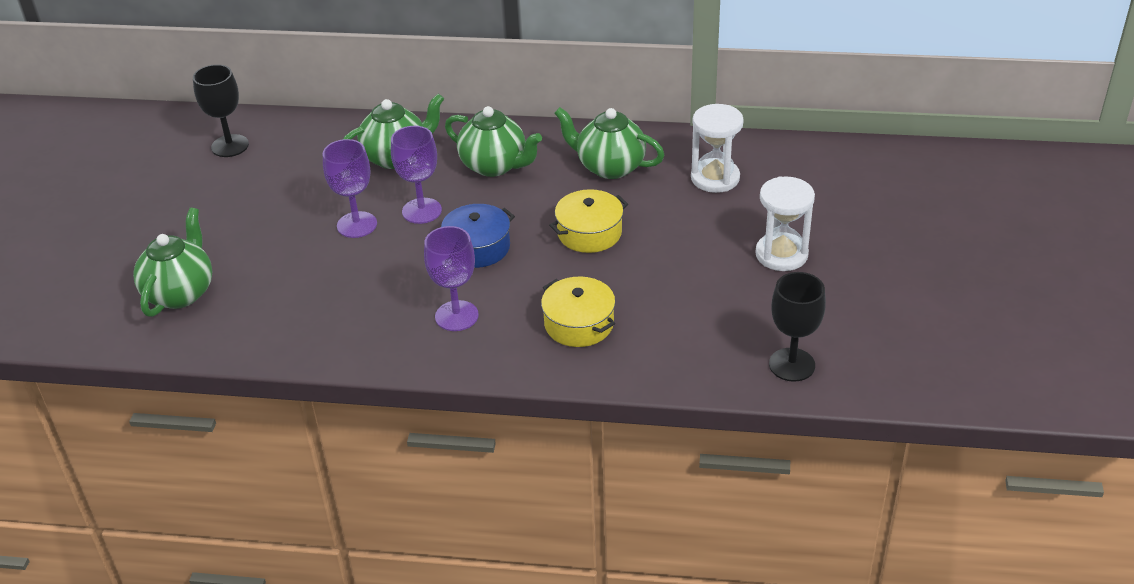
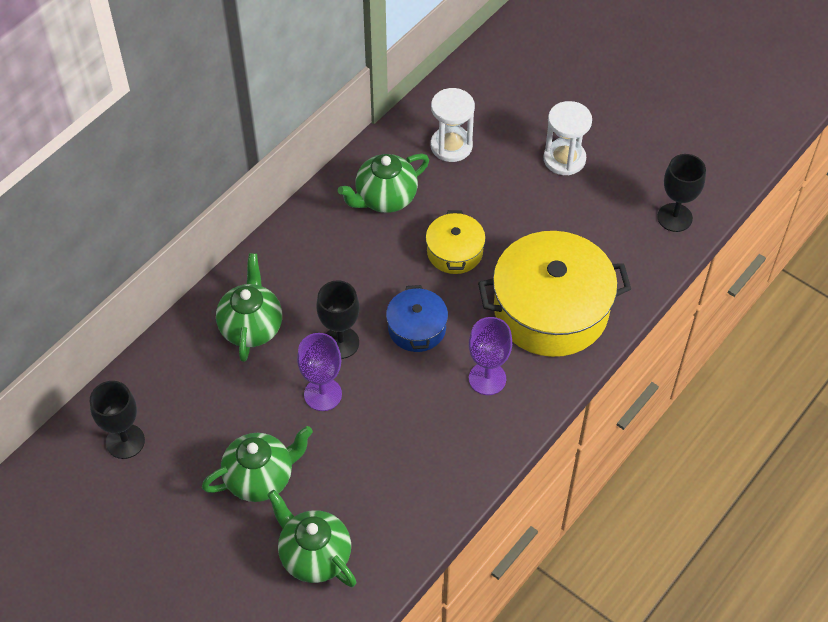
camera: 60 degrees left, 15 degrees up
(422, 211) = (340, 343): purple goblet -> black goblet
(494, 166) = (321, 268): green teapot -> green teapot (260, 478)
(579, 324) = (551, 310): yellow pot -> yellow pot, size x1.99

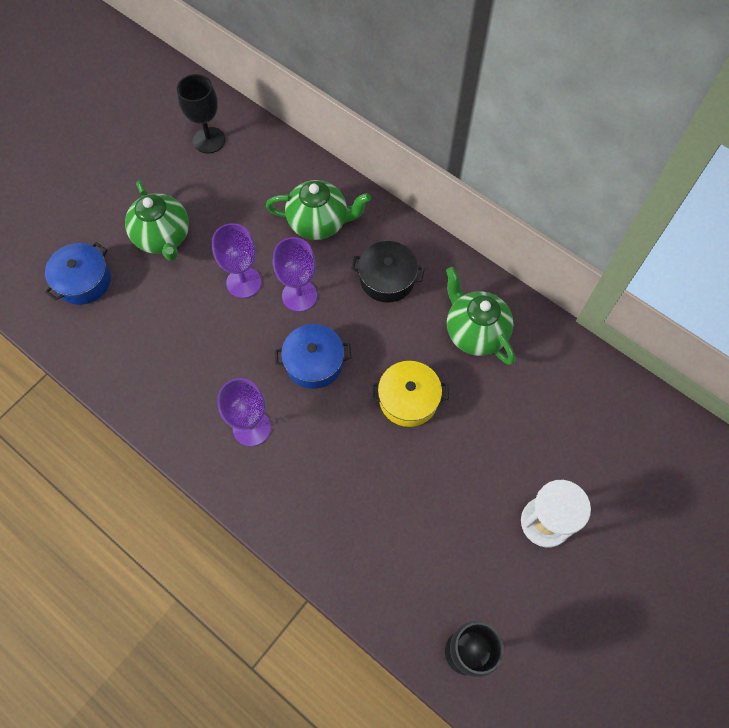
camera: 90 degrees right, 10 degrees up
(314, 556) = (83, 281): green teapot -> blue pot
(323, 267) = (387, 279): none -> black pot
(340, 343) = (299, 296): black goblet -> purple goblet
(451, 146) = (552, 398): white hourglass -> none
(551, 310) = (333, 496): yellow pot -> none

